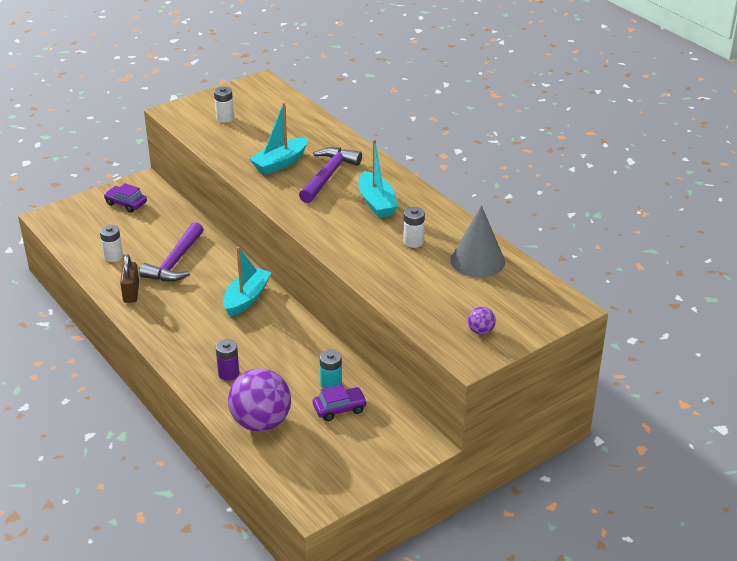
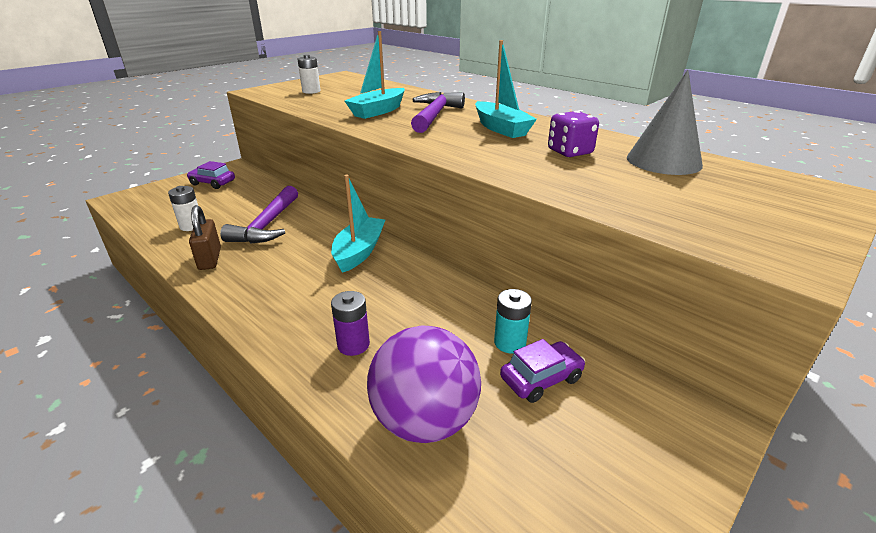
camera: 10 degrees left, 5 degrees down
(413, 242) = (570, 152): white battery -> purple dice
(480, 331) = (761, 227): purple ball -> none

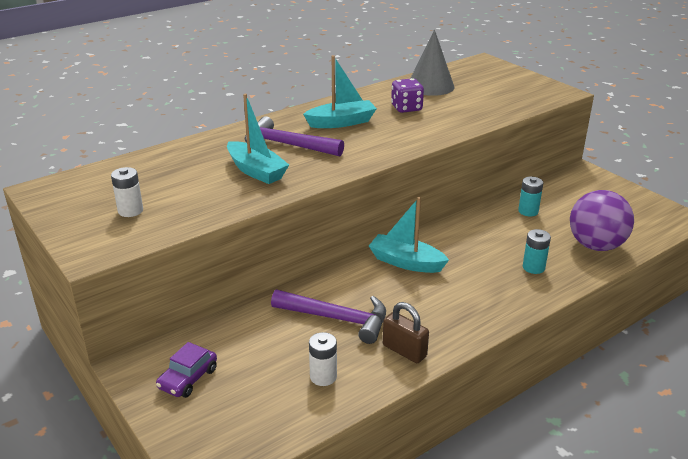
camera: 80 degrees left, 0 degrees up
(210, 259) = (404, 351): brown padlock -> brown padlock turned 45 degrees clockwise
(353, 345) = (533, 267): purple battery -> turquoise battery
(541, 378) = (558, 207): purple car -> none

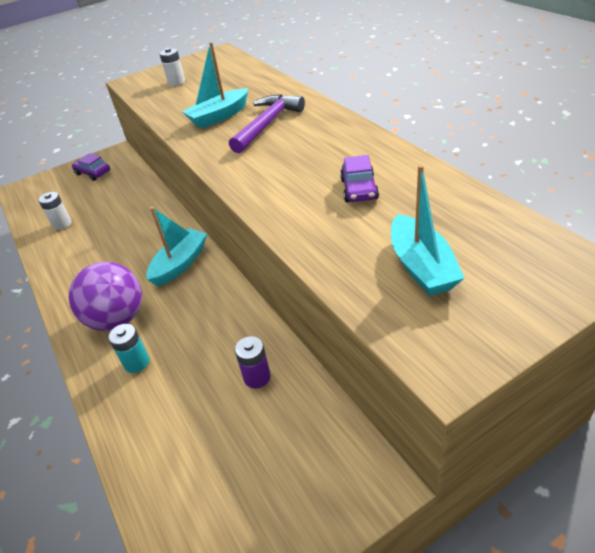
camera: 100 degrees right, 10 degrees up
(337, 319) = (119, 227): purple hammer -> none
(341, 122) = (317, 148): turquoise boat -> turquoise boat (421, 266)
(404, 351) = (64, 262): brown padlock -> none
(406, 108) = (359, 189): purple dice -> purple car
(430, 86) = (444, 209): grey cone -> none
(528, 211) = (257, 377): turquoise battery -> purple battery
(596, 245) = (158, 440): purple ball -> purple ball (117, 319)

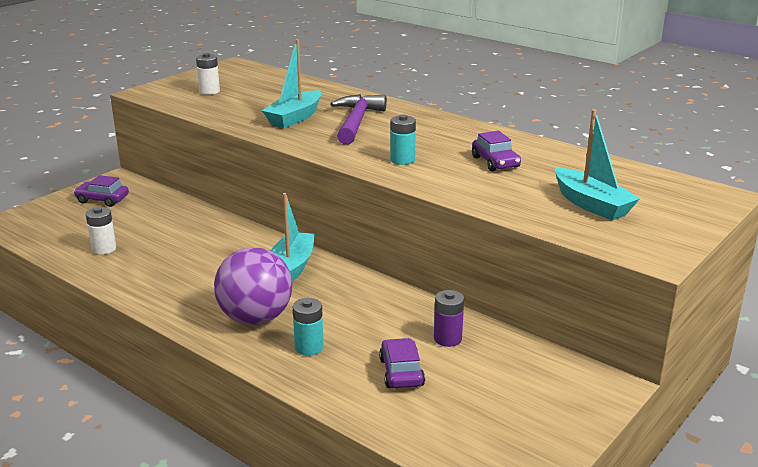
camera: 25 degrees left, 15 degrees down
(192, 412) = (401, 372): none -> purple car
(272, 178) = (402, 160): none -> turquoise battery

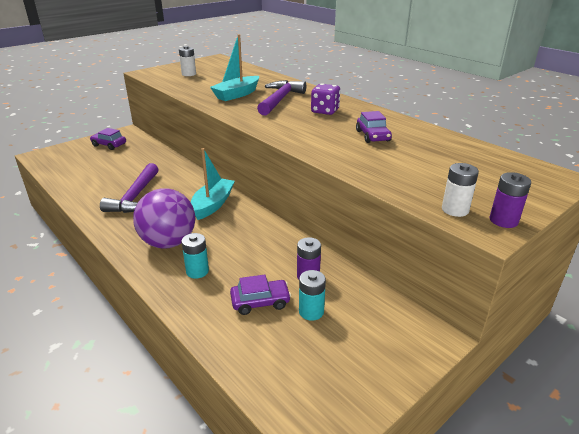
camera: 10 degrees right, 5 degrees up
(104, 249) = (91, 179): white battery -> white battery (455, 210)
(180, 267) = (135, 197): none -> purple hammer
(401, 372) = (260, 302): purple car -> purple car turned 75 degrees clockwise
(402, 160) = (300, 129): turquoise battery -> turquoise battery (311, 311)
(423, 134) = (325, 111): none -> purple dice
(591, 205) = (442, 177): turquoise boat -> none
(669, 246) = (503, 220): none -> purple battery

